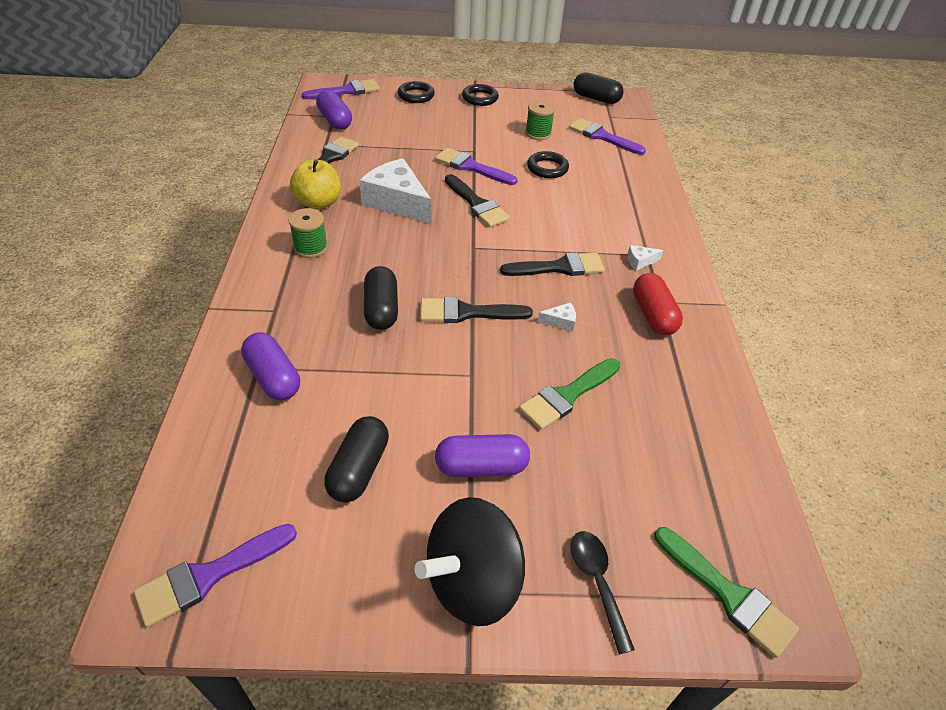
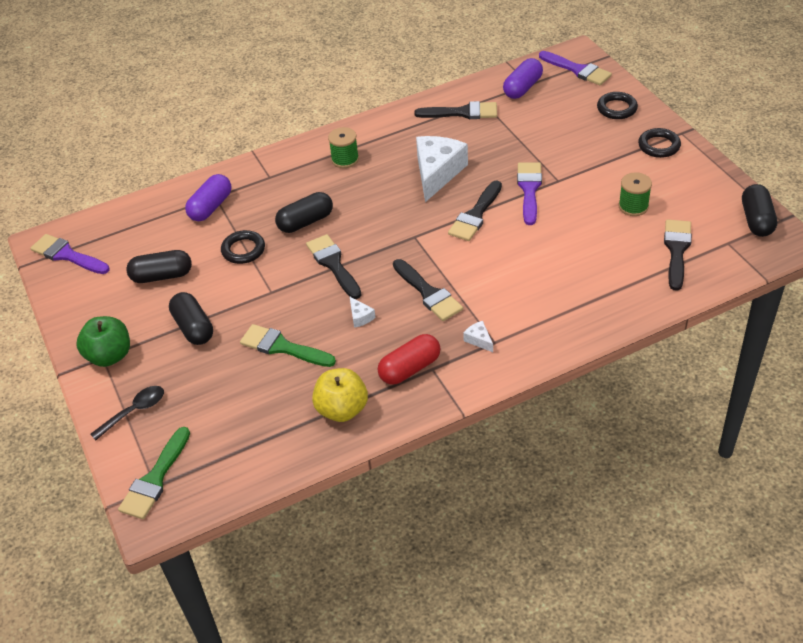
camera: 70 degrees right, 0 degrees up
(318, 203) = (400, 137): yellow apple -> yellow apple (342, 409)
(472, 581) = (110, 356): black spinning top -> green apple
(481, 466) = (193, 328): purple capsule -> black capsule
(547, 168) = (575, 234): black ring -> black ring (243, 250)
(602, 137) = (676, 250): purple brush -> black brush

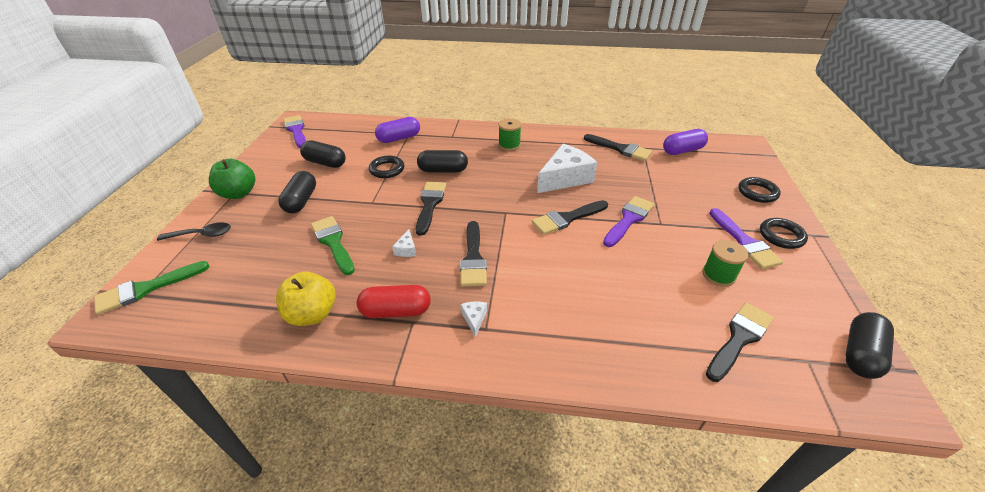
camera: 30 degrees right, 5 degrees down
(577, 70) = (740, 155): purple brush -> purple brush (744, 242)

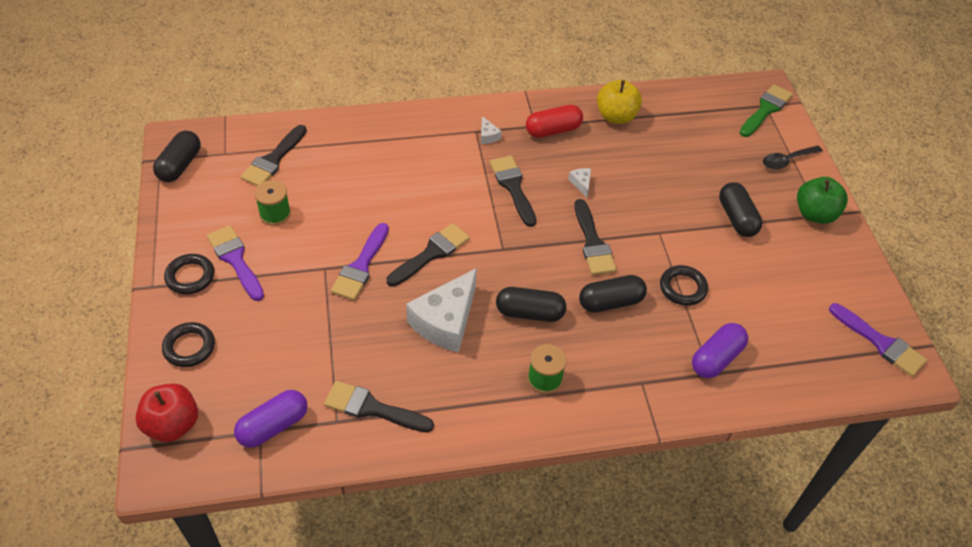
camera: 160 degrees right, 10 degrees up
(325, 163) = (770, 283): black capsule -> black capsule (529, 313)
(333, 242) = (656, 177): green brush -> none
(749, 159) = (173, 425): none -> red apple

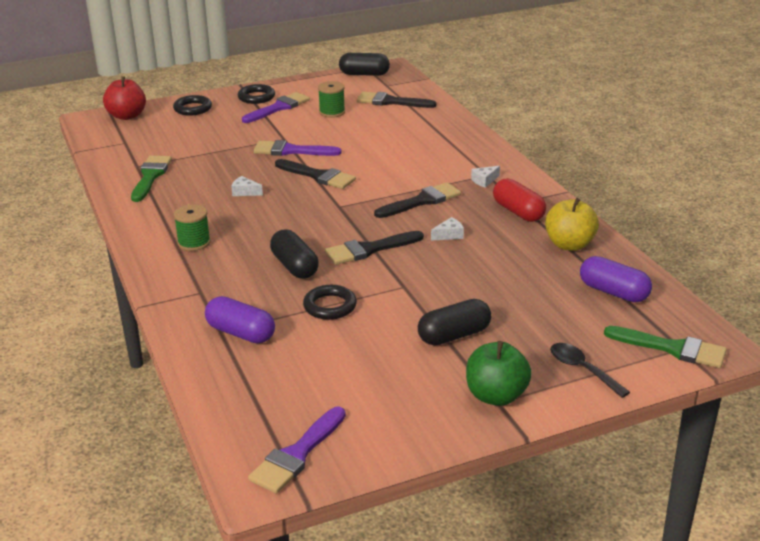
camera: 80 degrees right, 20 degrees down
(273, 426) = (130, 146): purple capsule -> purple capsule (613, 292)
(372, 408) = (150, 176): black brush -> green brush
(446, 321) = (245, 192): white cheese -> white cheese, size x0.41
(529, 313) = (267, 227): black capsule -> none

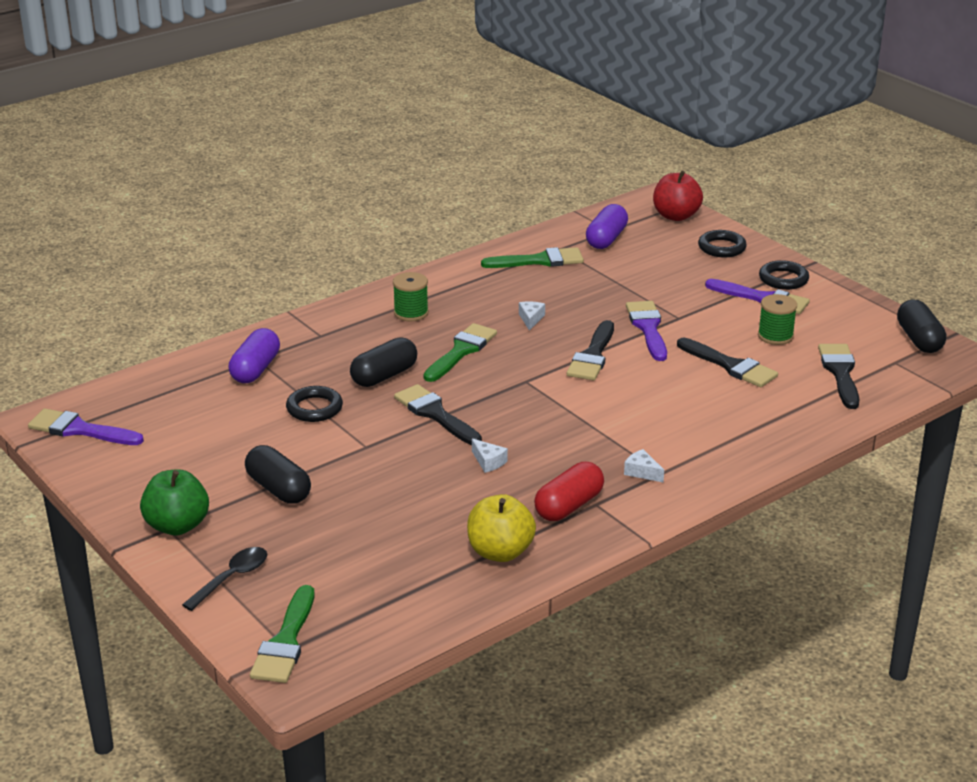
camera: 75 degrees right, 0 degrees up
(276, 227) = (461, 351): none -> green brush
(422, 201) = (564, 433): black brush -> black brush (730, 366)
(613, 292) = (397, 593): purple capsule -> purple capsule (606, 239)

